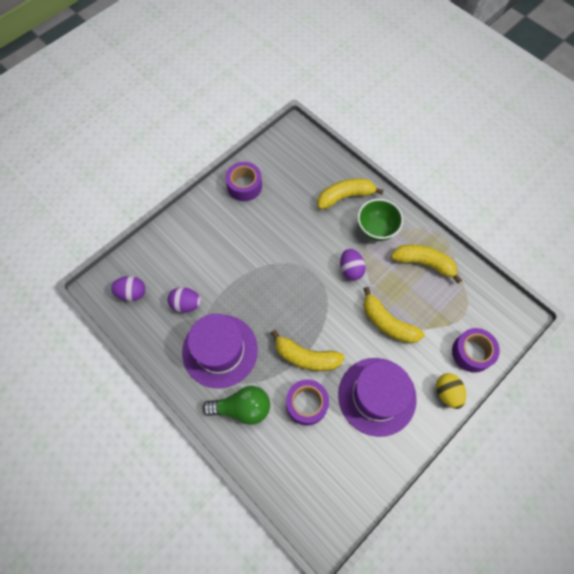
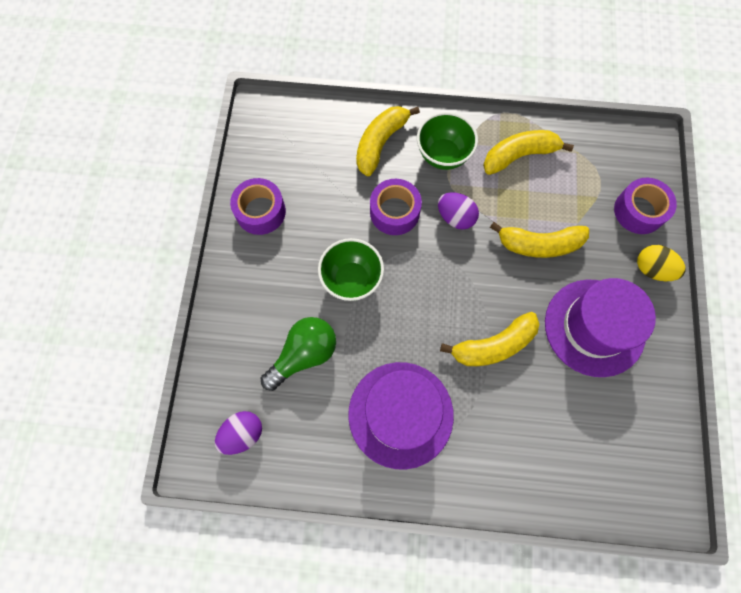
camera: 40 degrees left, 5 degrees up
(186, 304) = (317, 395): purple egg -> none
(242, 408) = (479, 454): green light bulb -> green light bulb (304, 355)
(260, 258) = (352, 280): none -> green bowl
(306, 404) = (537, 393): purple tape -> purple tape (394, 212)

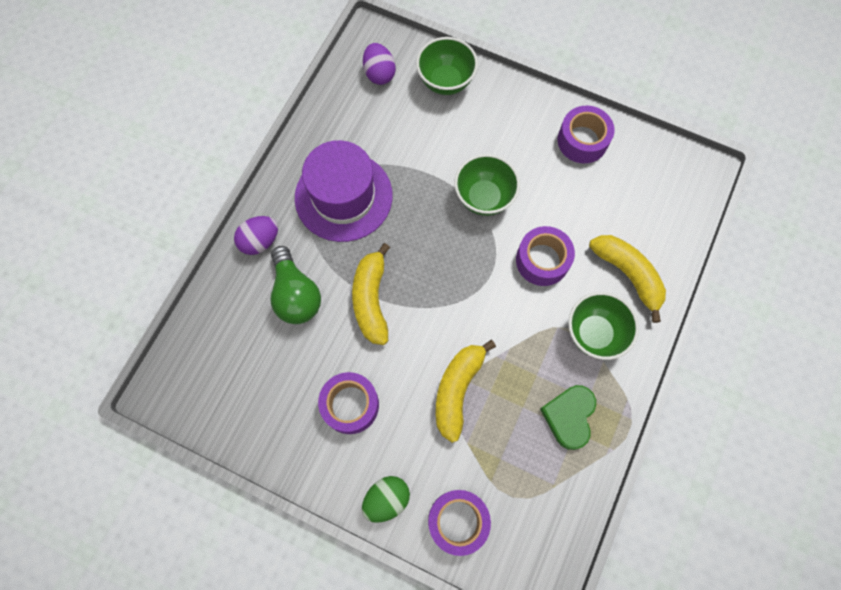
camera: 110 degrees right, 0 degrees up
(232, 359) = (445, 82): none -> green bowl
(304, 355) = (427, 137): green light bulb -> green light bulb (296, 294)
(455, 217) = (516, 317): purple egg -> purple egg (260, 241)
(519, 156) = (569, 416): yellow banana -> green heart
(594, 327) = (350, 405): purple hat -> purple tape
(652, 269) = (386, 499): yellow egg -> green egg

